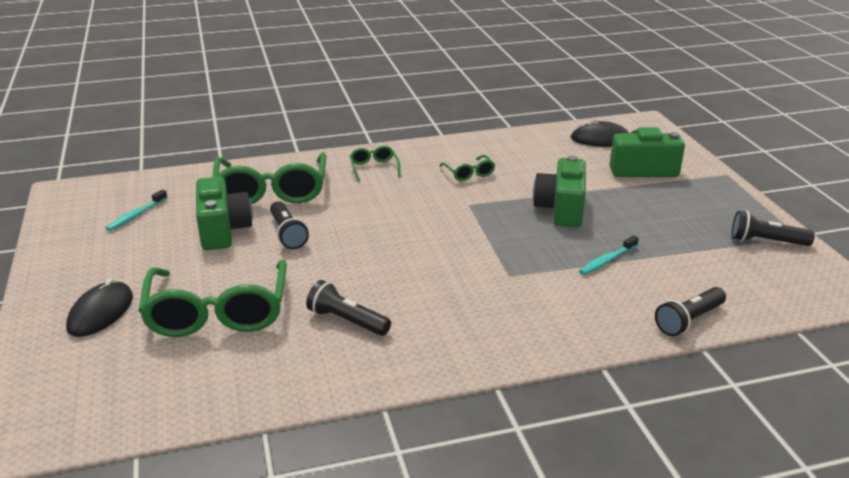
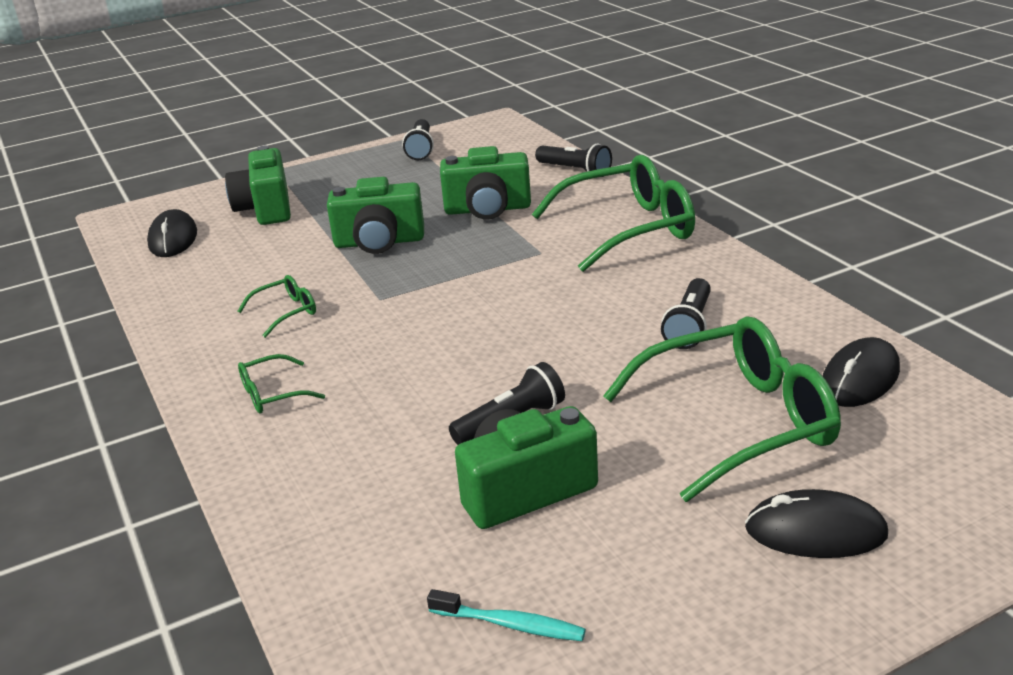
camera: 100 degrees left, 0 degrees up
(218, 382) = (860, 378): none -> black mouse
(272, 191) = (373, 478): green glasses -> green glasses (629, 228)
(607, 261) = (487, 209): turquoise toothbrush -> green camera

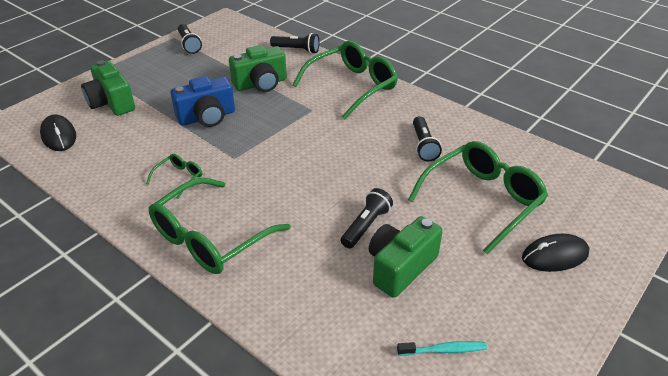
camera: 25 degrees left, 10 degrees up
(272, 394) = (210, 238): green glasses -> green glasses, size x2.24
(379, 242) = (207, 117): green camera -> blue camera
(860, 378) = (524, 162): black mouse -> none

